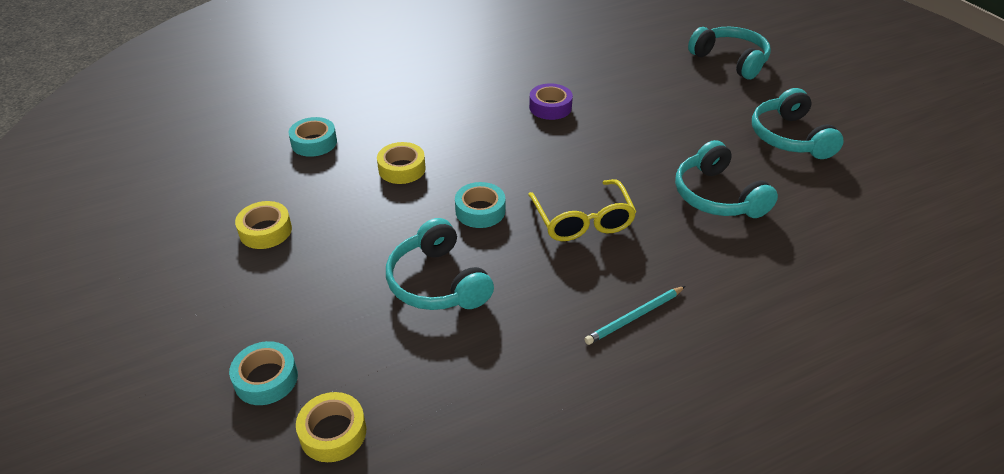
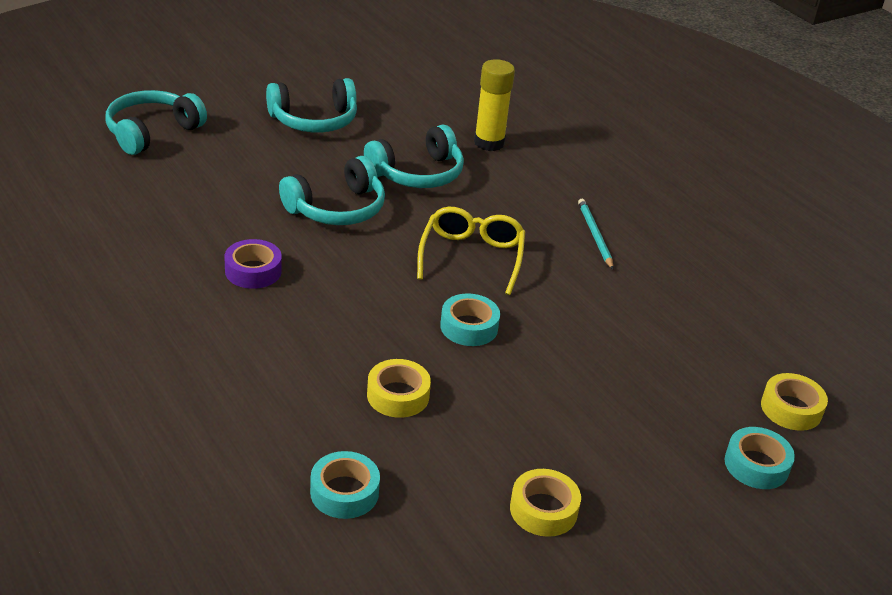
camera: 100 degrees left, 5 degrees down
(437, 282) = (589, 354): turquoise headphones -> turquoise headphones (337, 209)
(582, 221) = (471, 256): yellow glasses -> yellow glasses turned 60 degrees counterclockwise
(634, 317) = (594, 235): turquoise pencil -> turquoise pencil turned 150 degrees counterclockwise
(800, 252) = (489, 143): none -> yellow glue stick

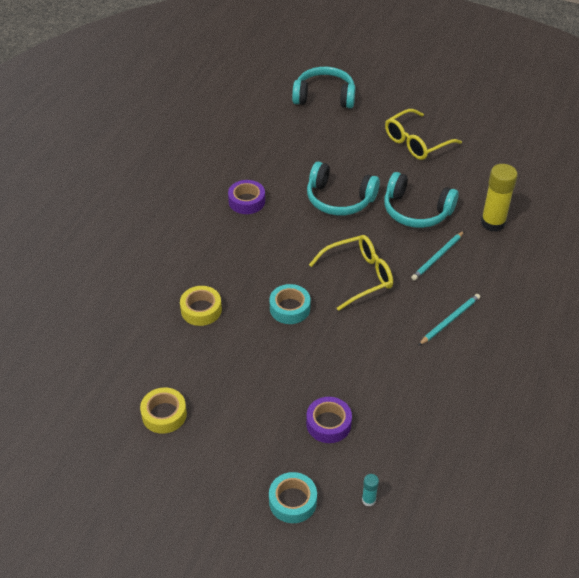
camera: 60 degrees right, 10 degrees up
(314, 120) = (416, 142): turquoise headphones -> yellow glasses
(344, 492) = (110, 328): turquoise tape -> none
(499, 196) = (437, 257): none -> turquoise pencil
(667, 384) = (328, 424): none -> purple tape
(791, 409) = (368, 500): yellow tape -> turquoise glue stick

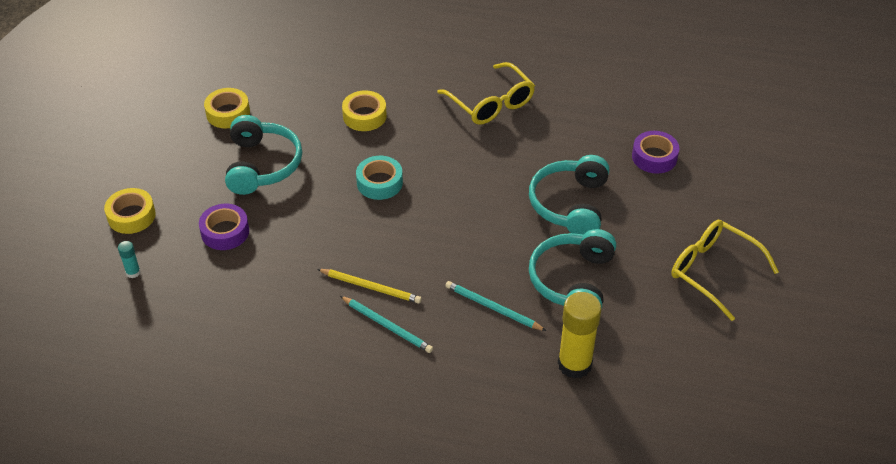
camera: 80 degrees right, 0 degrees up
(246, 201) = (540, 125): purple tape -> purple tape (654, 157)
(292, 501) = (131, 216): turquoise tape -> yellow tape
(324, 96) = (770, 168): turquoise headphones -> turquoise headphones (262, 165)
(359, 276) = (442, 235): yellow glasses -> yellow glasses (491, 103)
(408, 326) = (371, 287): none -> yellow pencil

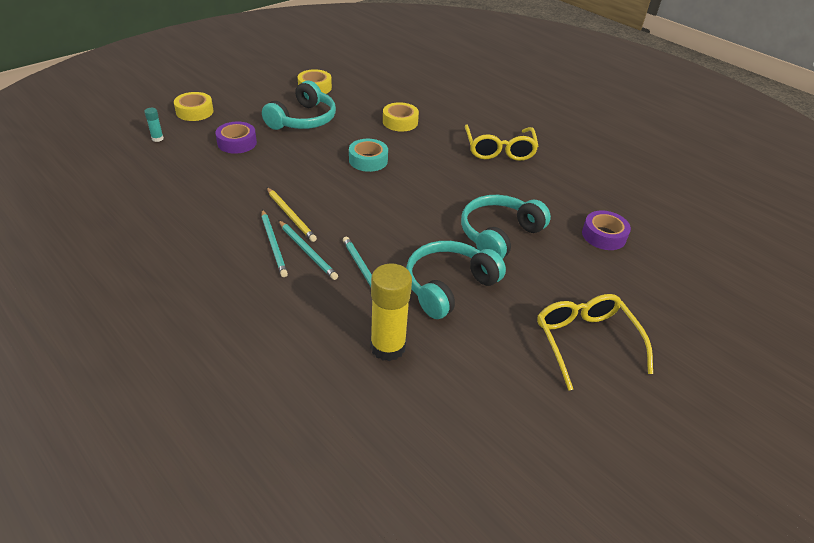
camera: 30 degrees right, 5 degrees down
(424, 315) = (307, 251): none -> turquoise pencil

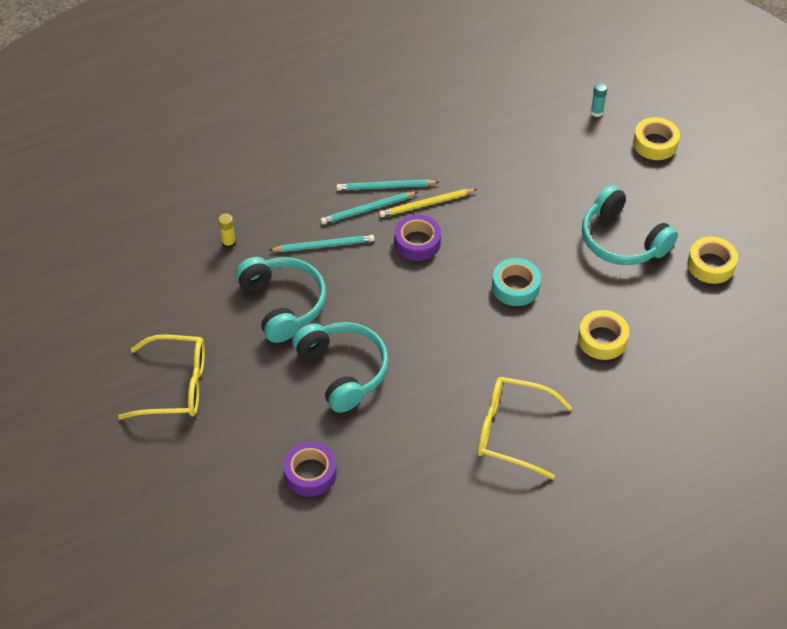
camera: 110 degrees right, 10 degrees up
(237, 143) = (576, 175): purple tape -> purple tape (417, 242)
(388, 347) = (228, 243): yellow glue stick -> yellow glue stick, size x0.45

